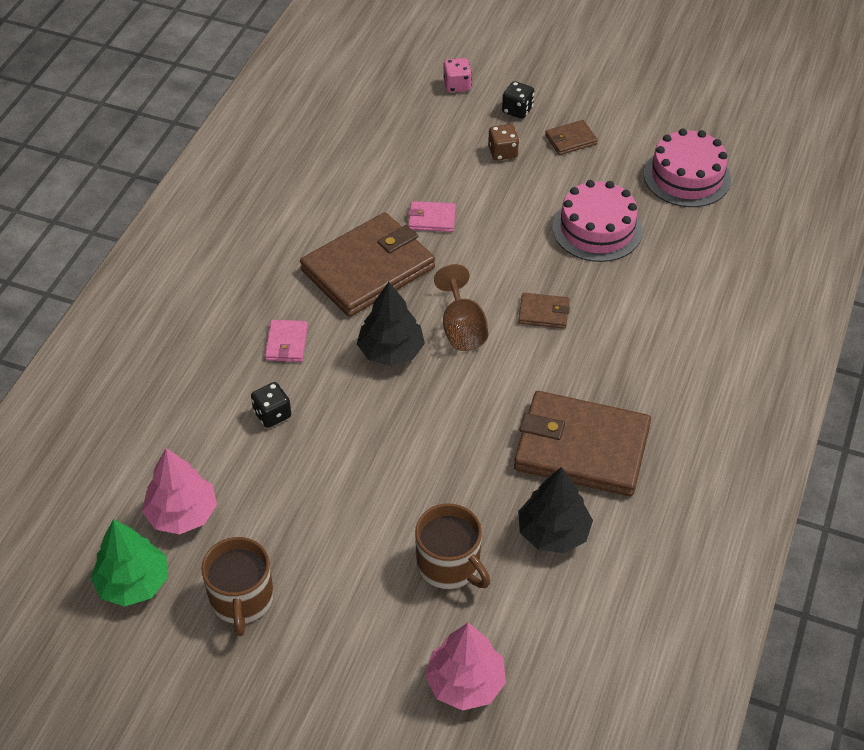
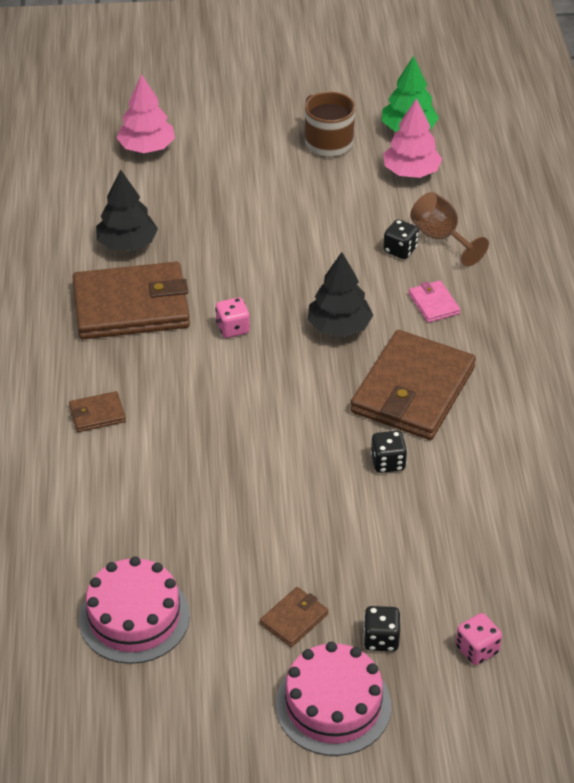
camera: 155 degrees right, 5 degrees down
(431, 219) = (388, 462): pink wallet -> black dice
(449, 565) = (195, 202): brown mug -> none
(462, 328) = (288, 366): brown goblet -> brown goblet (441, 238)
(492, 385) = (233, 328): none -> pink dice
(503, 152) = (363, 571): brown dice -> none
(543, 313) = (220, 405): brown wallet -> brown wallet (97, 414)
(597, 229) = (209, 512): pink cake -> pink cake (333, 705)

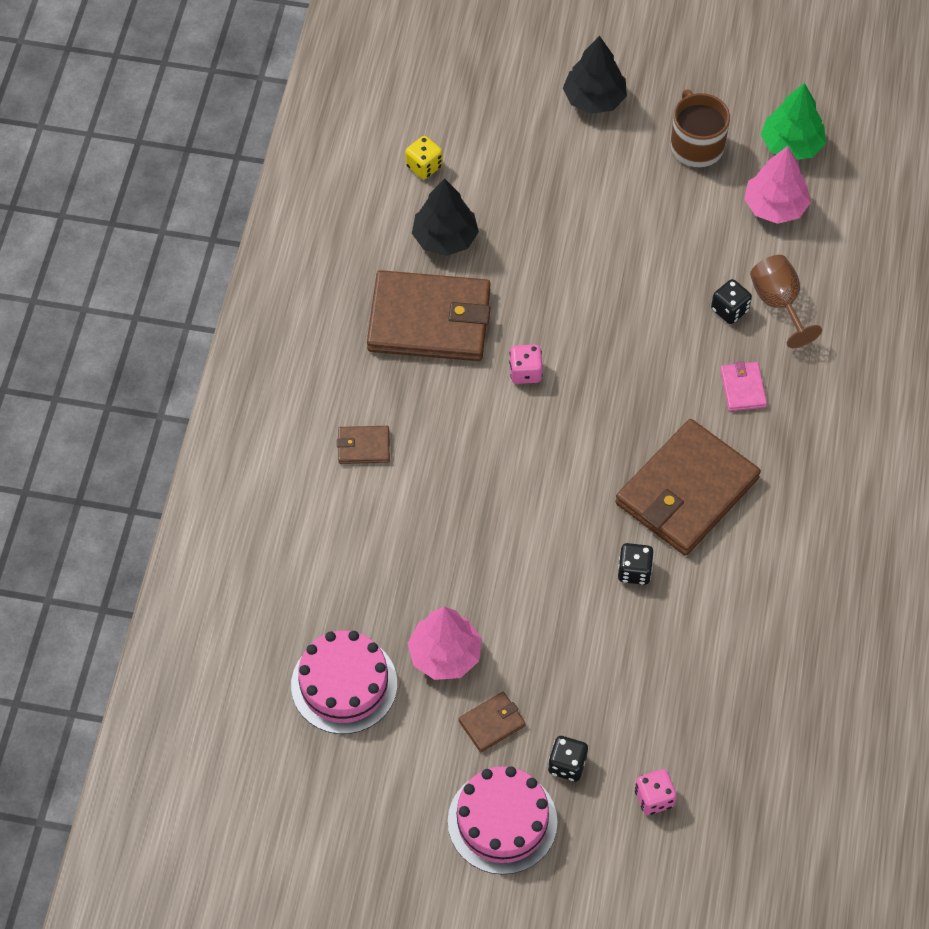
camera: 15 degrees right, 15 degrees up
(92, 197) = (424, 166): none -> yellow dice
(147, 148) = (497, 111): pink tree -> pink tree (445, 654)
(339, 327) = (635, 395): black tree -> black tree (594, 99)

